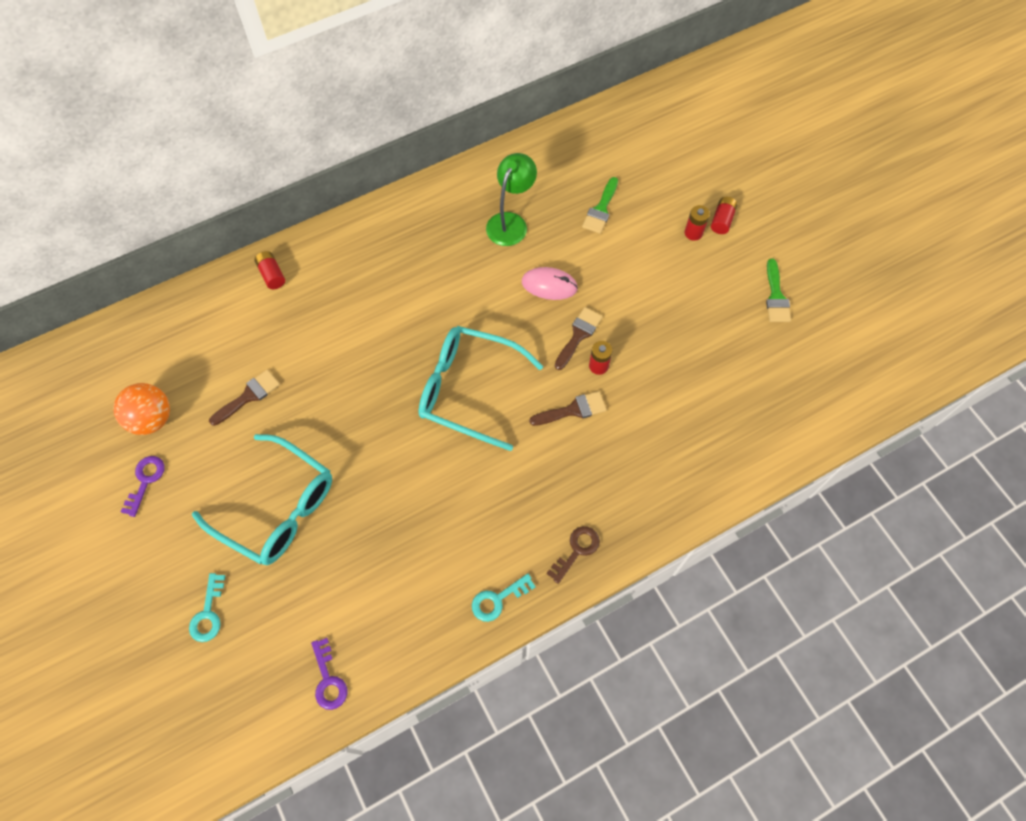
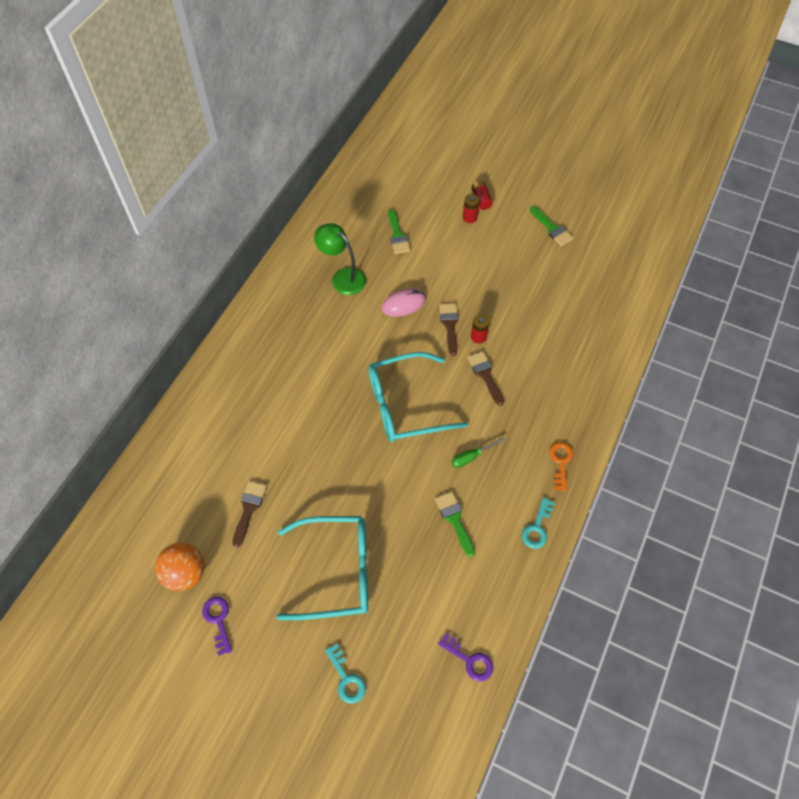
camera: 35 degrees left, 5 degrees down
(272, 275) = (195, 413): red battery -> none
(424, 535) = (454, 519): none -> green brush
(490, 484) = (471, 457): none -> green screwdriver
(510, 222) = (342, 277): green lamp -> green lamp turned 45 degrees counterclockwise
(573, 410) = (485, 375): brown brush -> brown brush turned 60 degrees counterclockwise
(576, 550) = (560, 462): brown key -> orange key

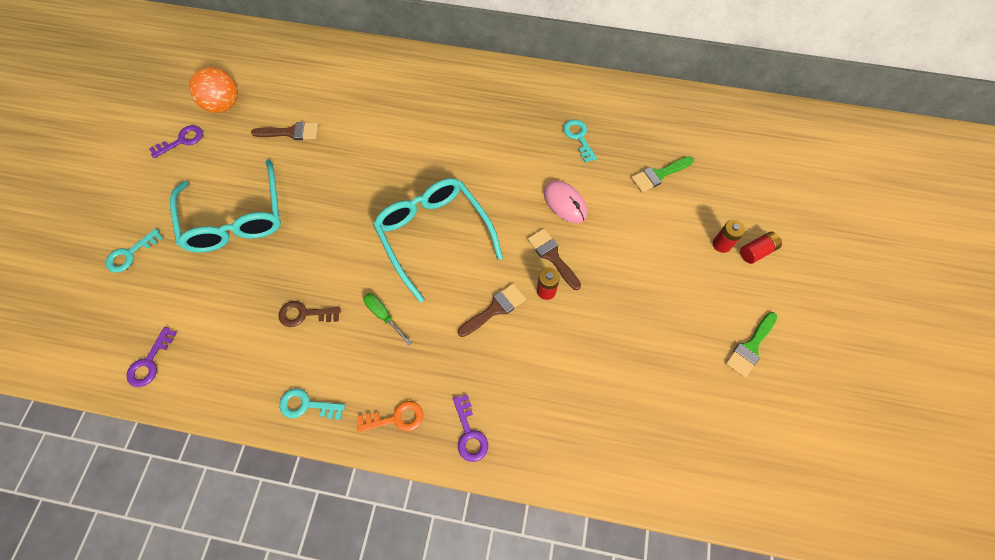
camera: 75 degrees right, 5 degrees up
(342, 277) = (578, 137): green lamp -> turquoise key
(449, 325) = (552, 256): brown brush -> brown brush turned 105 degrees counterclockwise
(454, 519) = (304, 314): green brush -> brown key
(581, 414) = (469, 433): none -> purple key

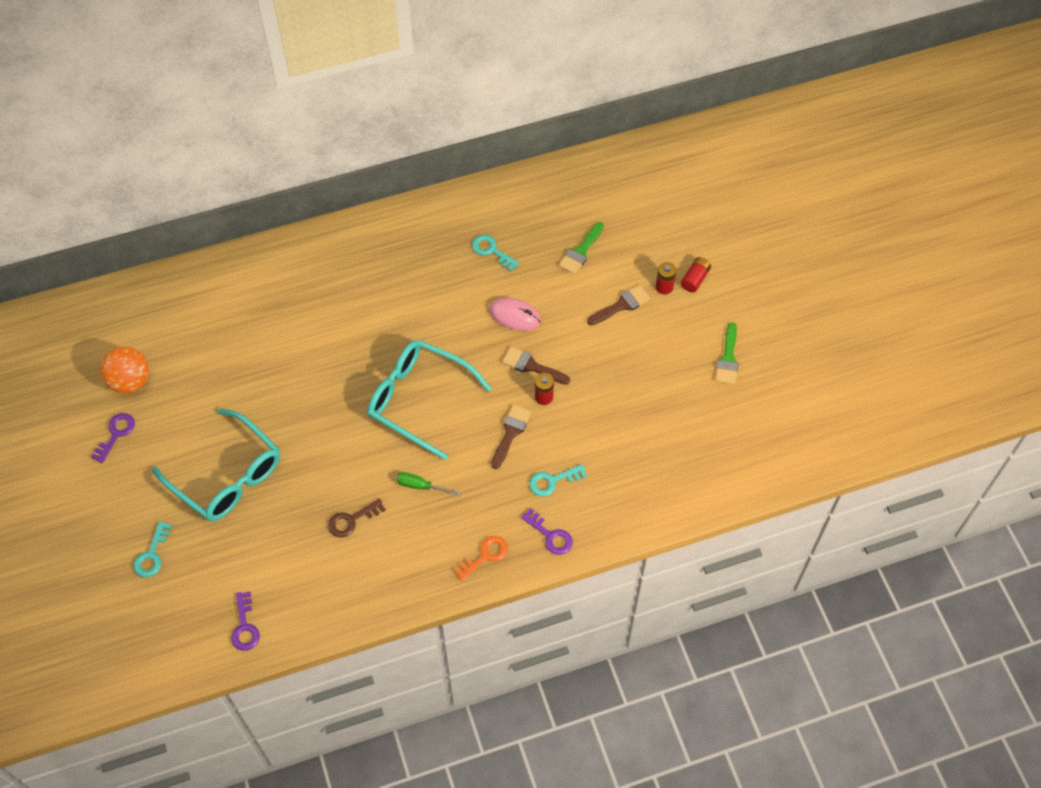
camera: 30 degrees left, 5 degrees down
(291, 132) = (219, 374): brown brush -> brown brush (621, 305)
(307, 405) = (406, 585): turquoise key -> turquoise key (552, 481)

